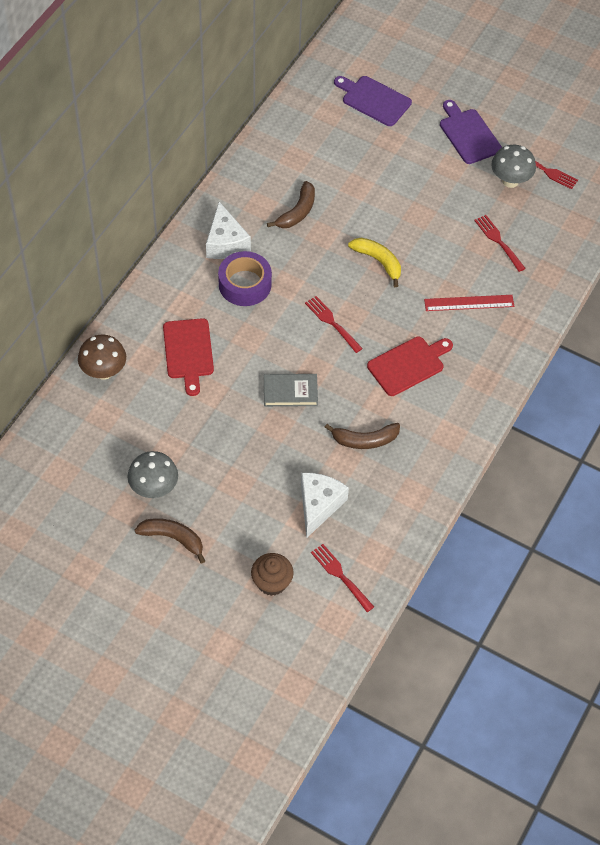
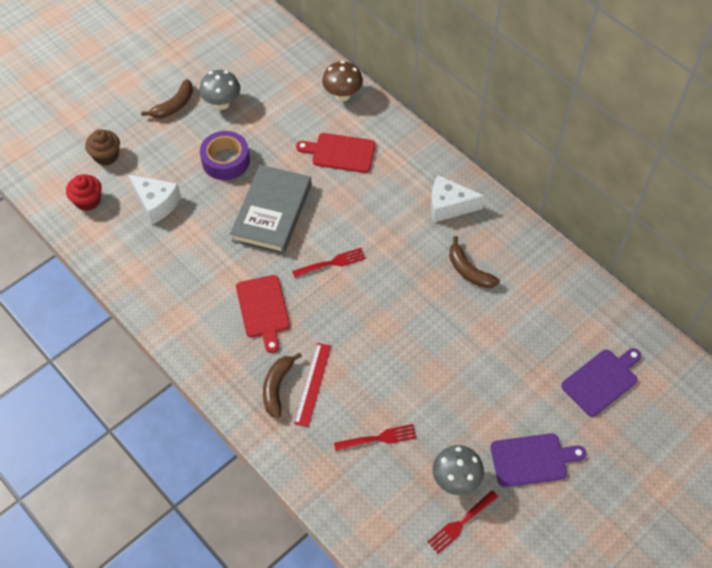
camera: 110 degrees right, 0 degrees up
(245, 284) = (397, 208): purple tape -> purple tape (226, 161)
(290, 392) = (272, 212): grey book -> grey book, size x1.84
(340, 576) = (88, 201): red fork -> red cupcake
(365, 440) = (201, 253): brown banana -> brown banana (277, 387)
(378, 261) = (388, 321): yellow banana -> none

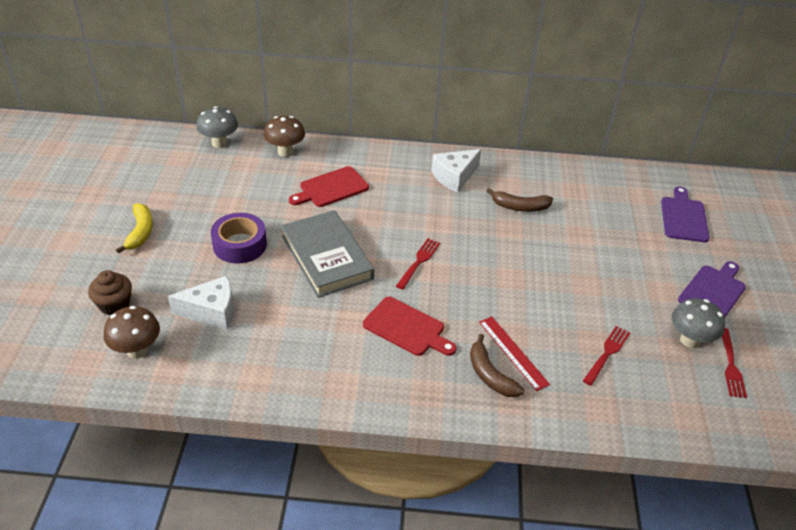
camera: 45 degrees left, 15 degrees down
(88, 201) = (137, 350): red cupcake -> brown mushroom
(174, 105) = (140, 232): brown banana -> yellow banana
(222, 103) = (186, 208): grey mushroom -> grey mushroom (219, 143)

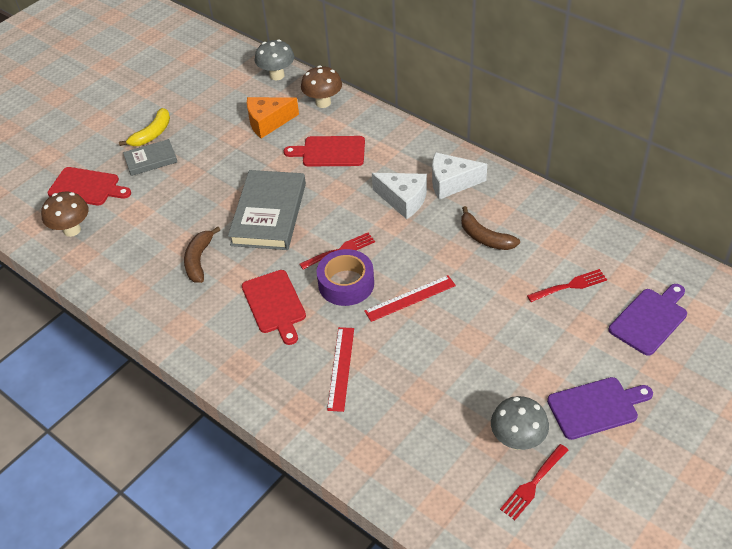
camera: 40 degrees right, 5 degrees up
(114, 305) = (87, 187): brown cupcake -> red cutting board
(162, 255) = (151, 160): none -> grey book
(211, 312) = (145, 222): white cheese -> white cheese (403, 200)
(240, 245) = (213, 174): purple tape -> purple tape (346, 284)
(250, 183) = (268, 122): none -> orange cheese
(490, 375) = (302, 377): brown banana -> brown banana (199, 260)
(511, 274) = (410, 298): none -> red ruler
(607, 353) = (423, 411): red fork -> red fork (569, 286)

